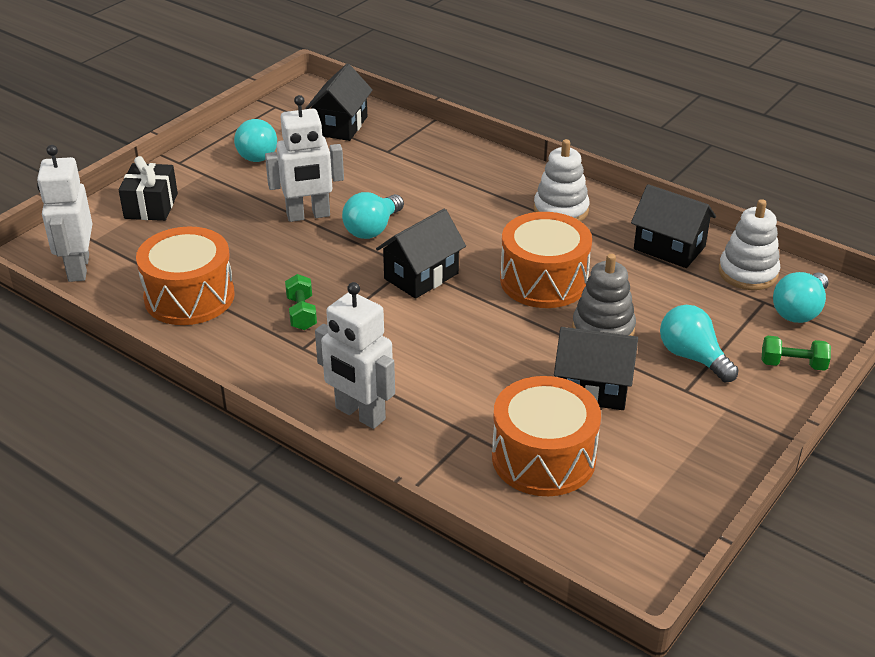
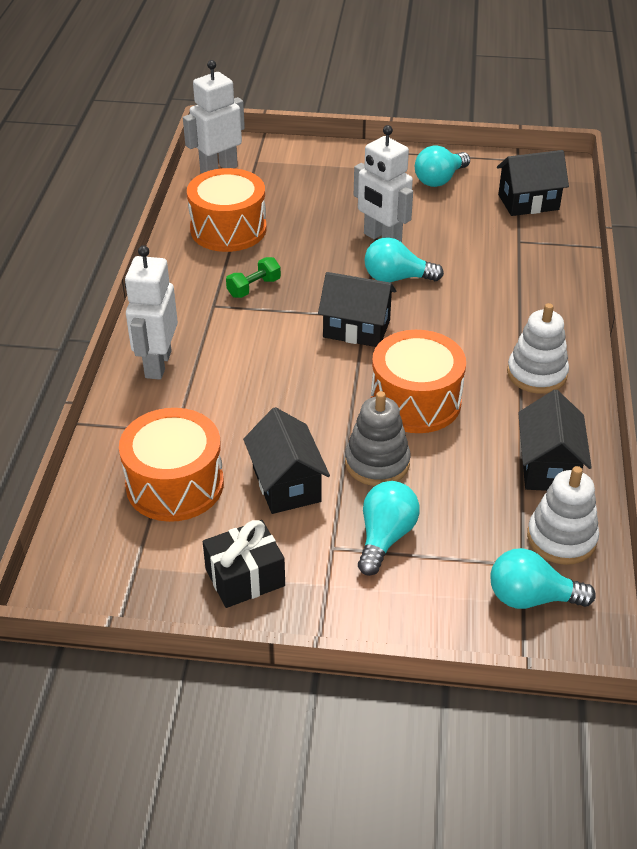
camera: 60 degrees right, 5 degrees up
(151, 206) = (320, 165): black gift -> black gift (245, 577)
(793, 364) = (434, 617): green dumbbell -> none

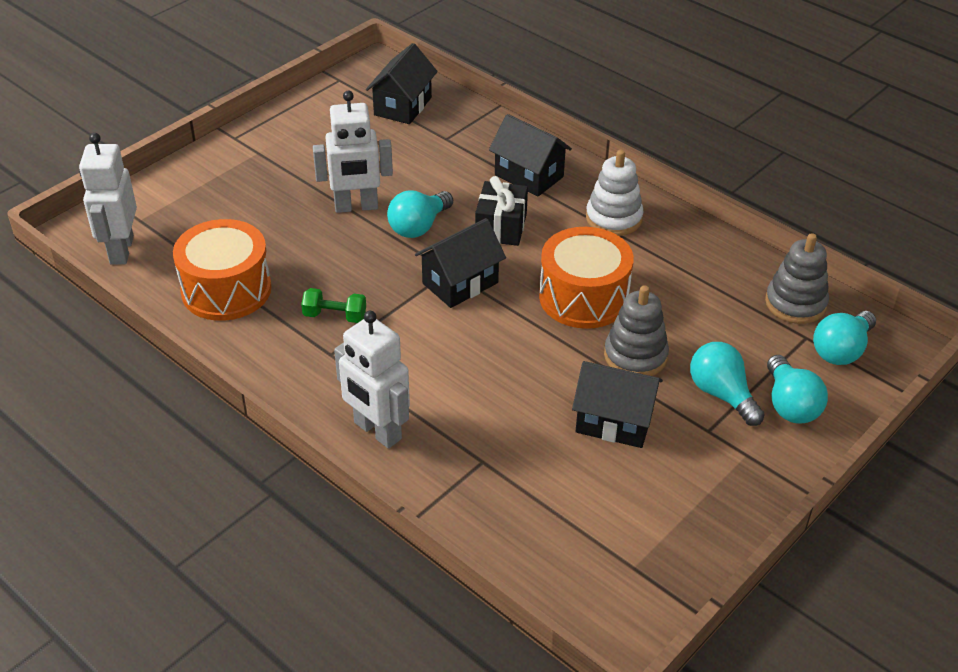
camera: 55 degrees left, 0 degrees up
(175, 484) = (552, 493): orange drum -> none
(245, 577) = (701, 500): black gift -> black gift (501, 227)
(254, 288) = (335, 316): green dumbbell -> green dumbbell turned 75 degrees counterclockwise
(439, 179) = (313, 132): turquoise light bulb -> turquoise light bulb (790, 405)
(548, 467) = (718, 269): black house -> black house (529, 176)
(561, 538) = (795, 303): white stacking toy -> grey stacking toy

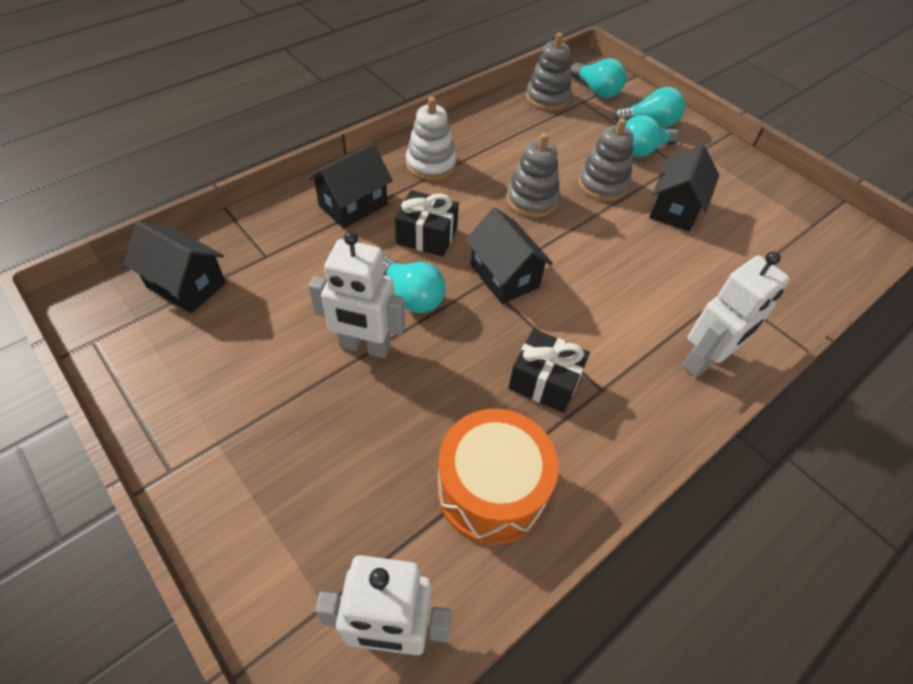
camera: 85 degrees left, 10 degrees up
(335, 316) = (545, 381): green dumbbell -> black gift
(356, 207) = (364, 346): white robot -> white robot turned 105 degrees clockwise
(583, 297) = (531, 200): orange drum -> grey stacking toy

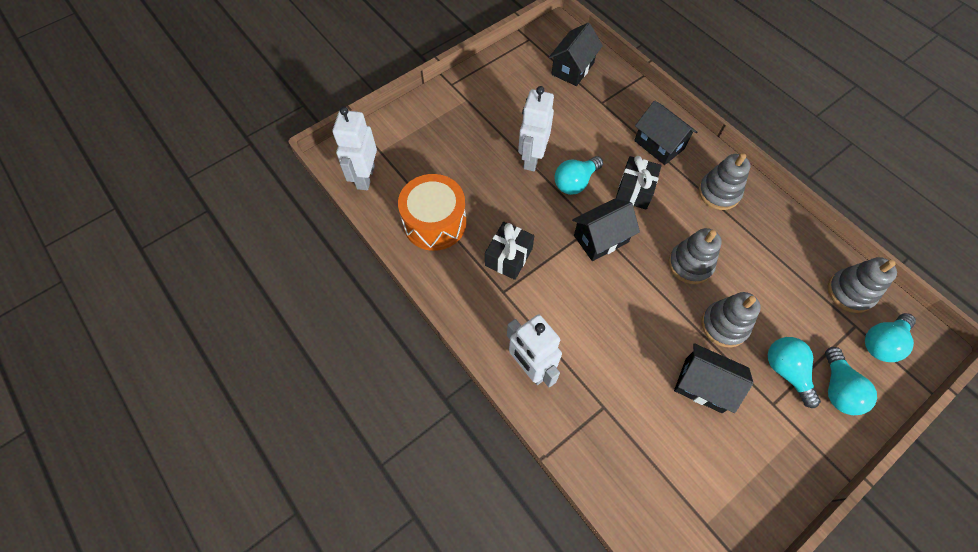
camera: 95 degrees right, 10 degrees up
(431, 164) = (719, 193): white stacking toy -> grey stacking toy

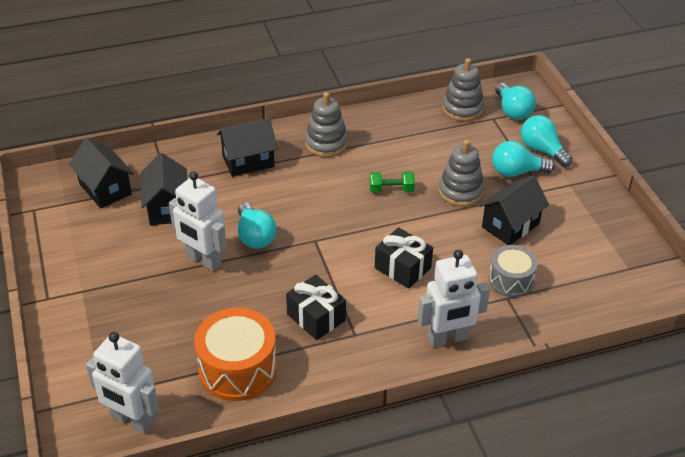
camera: 70 degrees left, 20 degrees down
(601, 239) = (332, 240): black house -> black house (167, 208)
(628, 405) = (511, 280): none -> grey drum
(634, 190) = (290, 197): black gift -> black gift (402, 268)
(690, 264) = (391, 190): grey stacking toy -> green dumbbell
(837, 389) = (542, 150): turquoise light bulb -> turquoise light bulb turned 150 degrees counterclockwise

